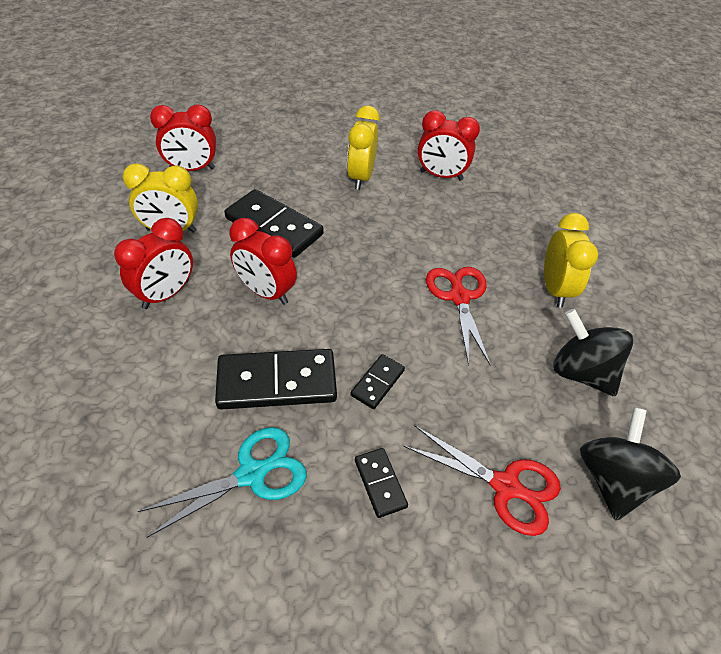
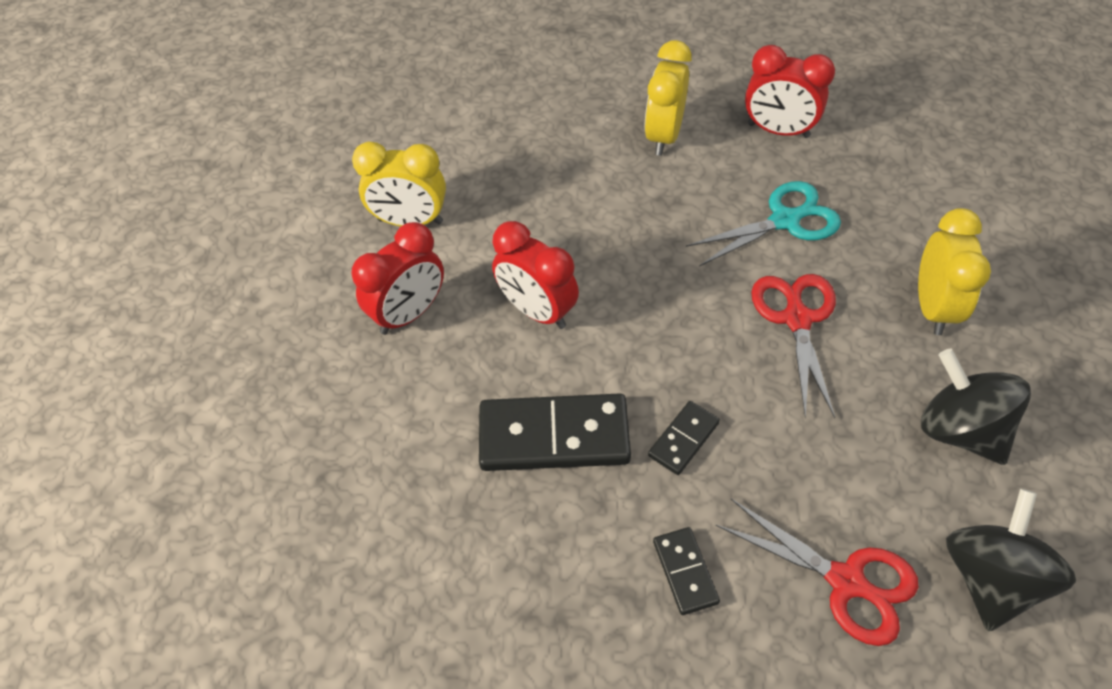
camera: 10 degrees right, 5 degrees up
(192, 169) = (432, 127): red clock -> none
(253, 473) = (527, 553): turquoise scissors -> turquoise scissors (785, 220)
(274, 226) = (544, 214): black domino -> none

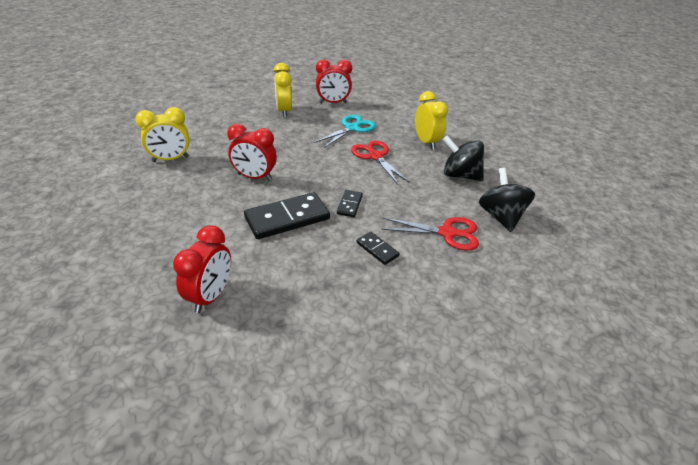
camera: 30 degrees left, 15 degrees down
(409, 314) = (186, 192): red clock -> red clock (211, 296)

